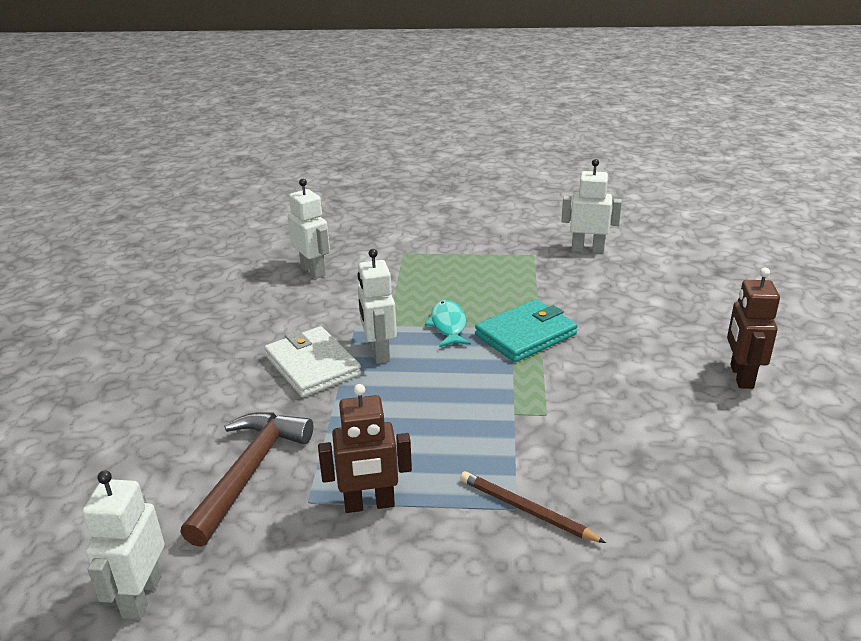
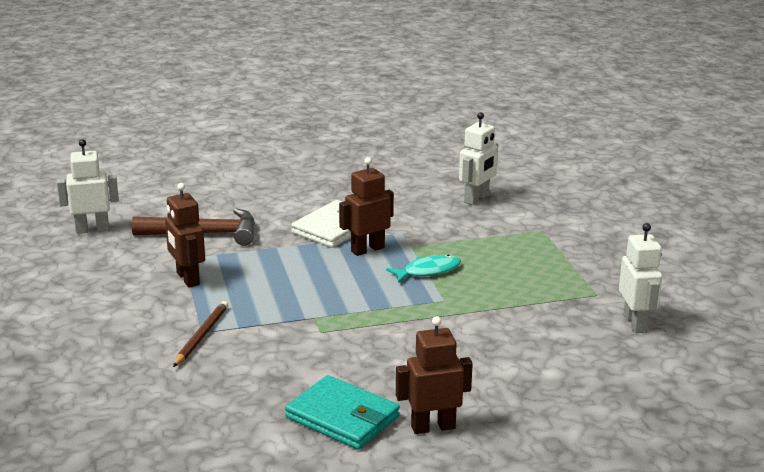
camera: 70 degrees right, 5 degrees down
(379, 353) = (367, 249): white robot -> brown robot
(526, 335) = (436, 308): turquoise wallet -> turquoise wallet (343, 417)

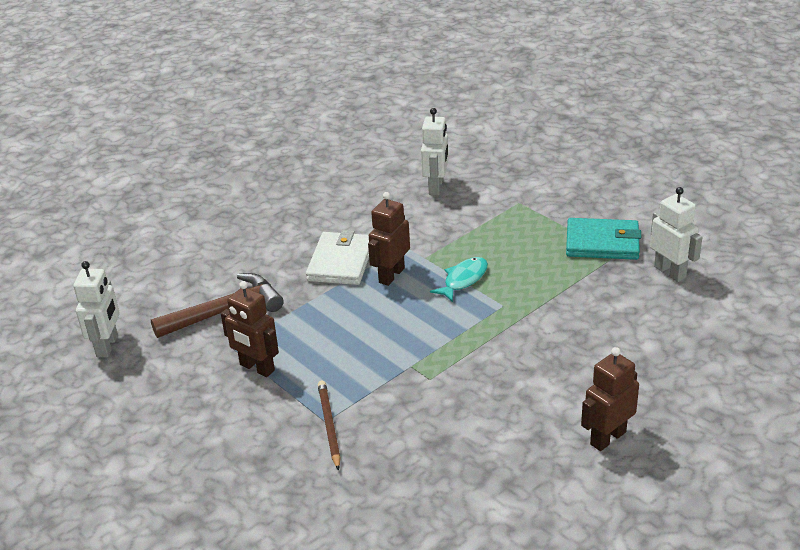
camera: 25 degrees left, 10 degrees up
(92, 229) = (107, 346): white robot -> white robot turned 135 degrees clockwise
(343, 417) = (528, 459): turquoise wallet -> turquoise wallet (602, 243)

